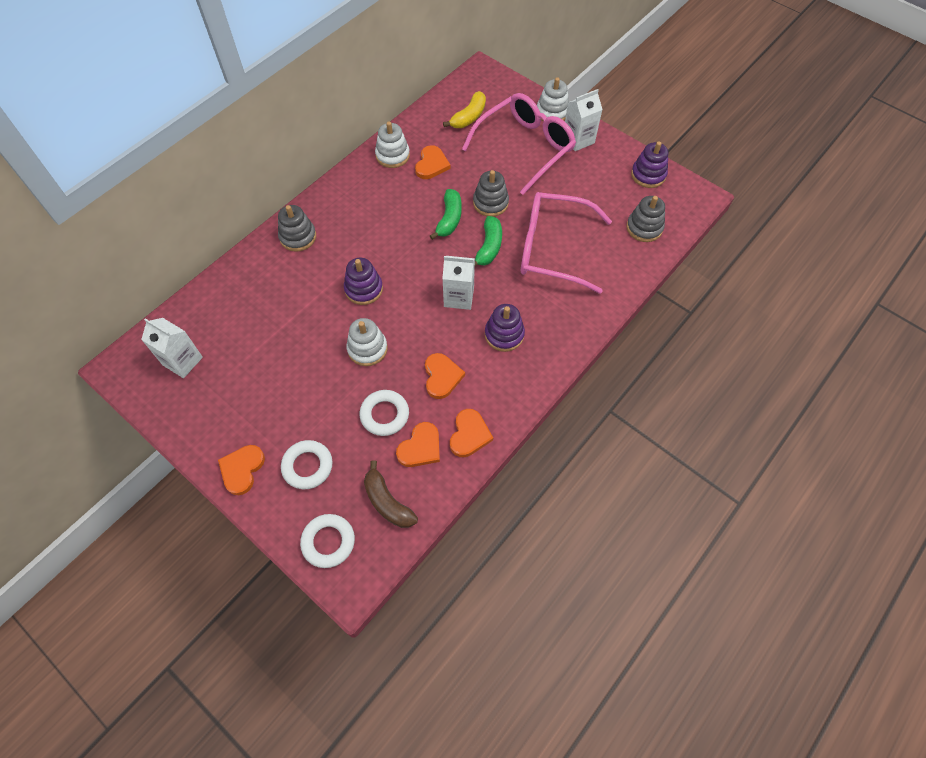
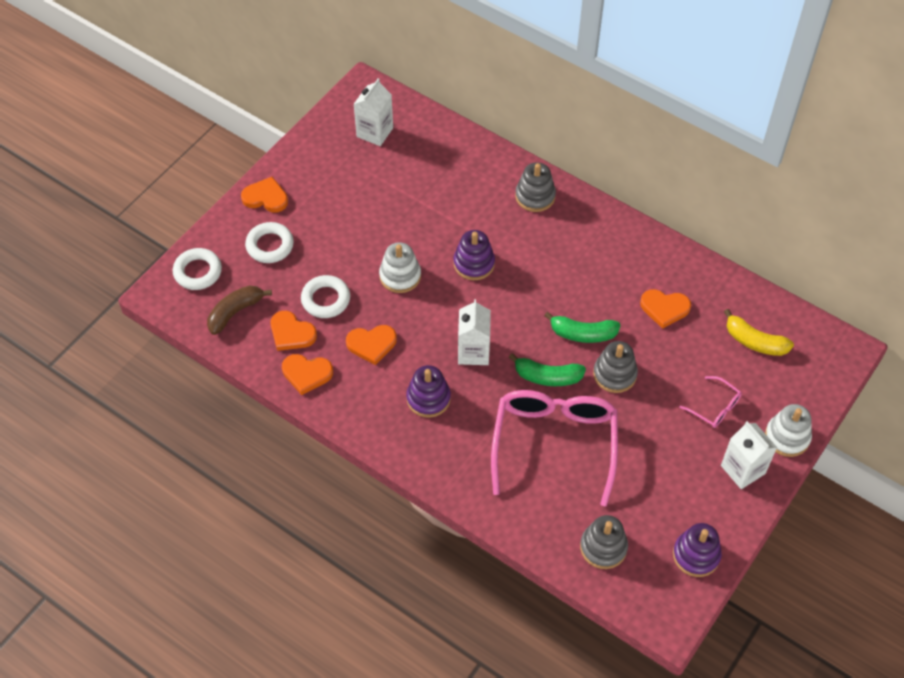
camera: 85 degrees right, 5 degrees down
(392, 155) = (671, 268): white stacking toy -> none
(525, 147) = (715, 407): pink glasses -> pink glasses, size x0.43

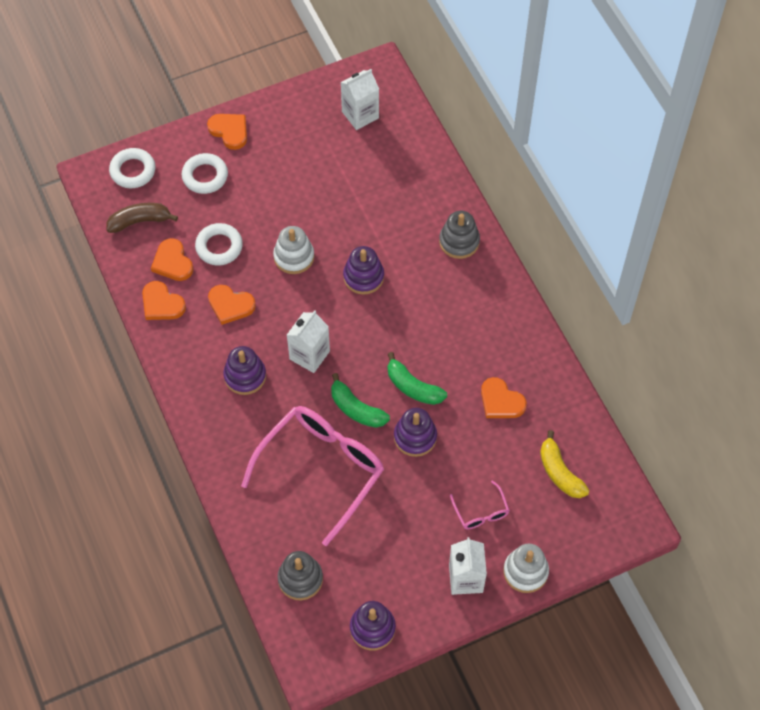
camera: 30 degrees right, 5 degrees up
(614, 374) = (415, 437): grey stacking toy -> purple stacking toy

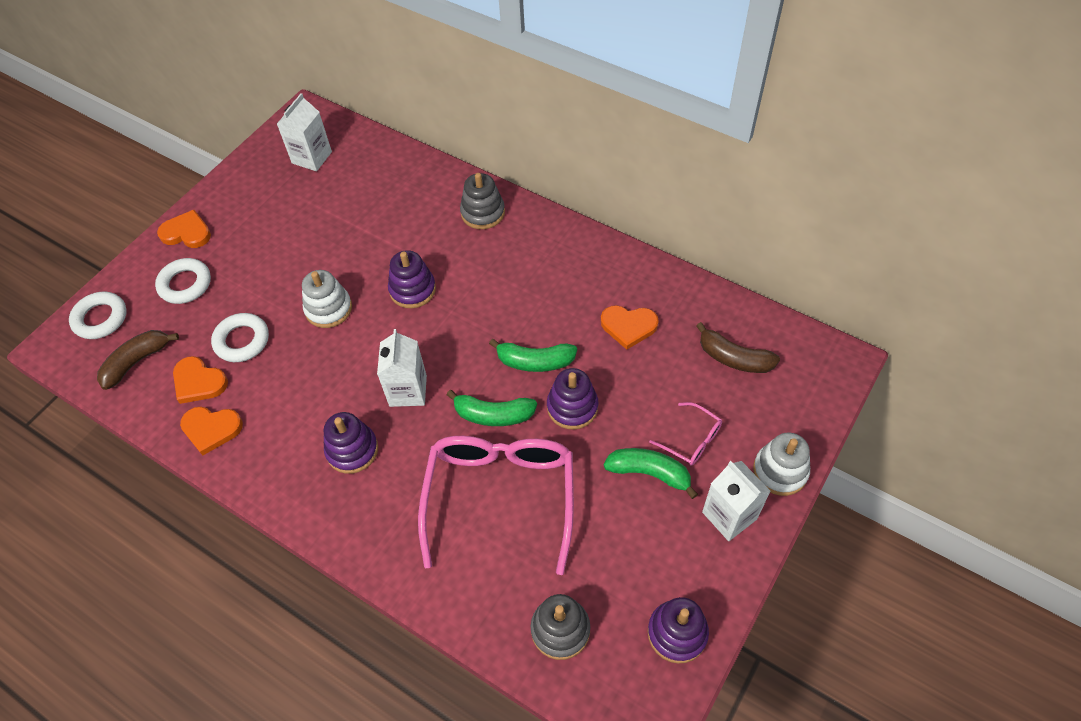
camera: 30 degrees left, 5 degrees down
(230, 305) = (290, 389): orange heart -> none
(433, 516) = (649, 473): none -> green banana
(559, 472) = (734, 358): yellow banana -> brown banana

